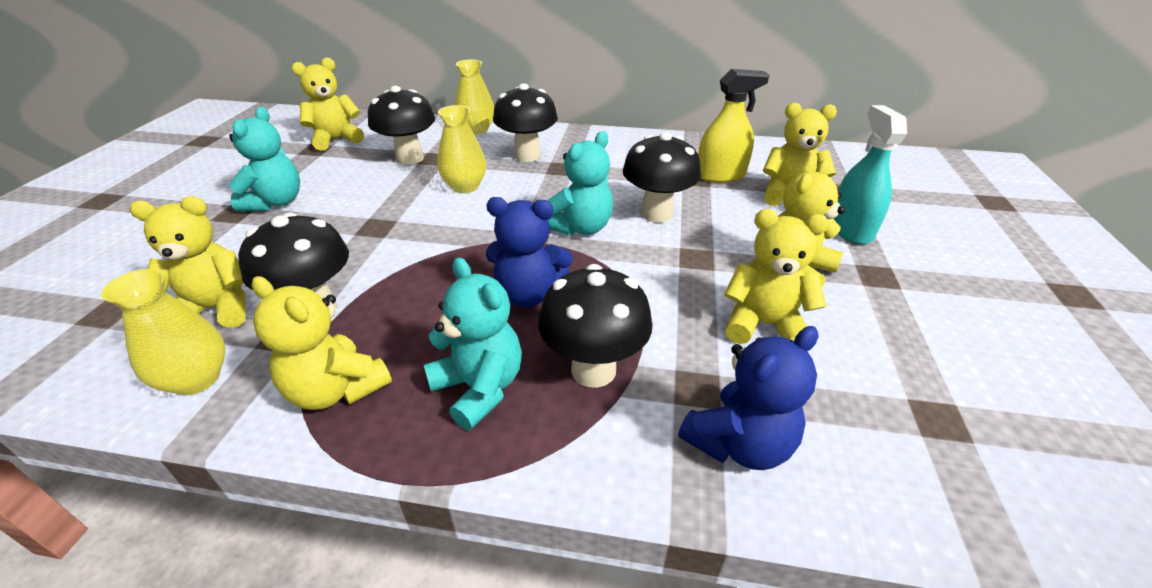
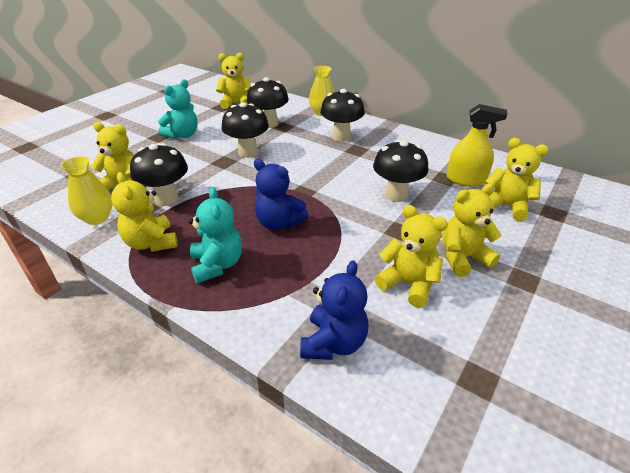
camera: 25 degrees right, 0 degrees up
(465, 186) = (288, 149): yellow vase -> none
(580, 228) = (339, 192): turquoise teddy bear -> none
(593, 370) = (283, 276): black mushroom -> black mushroom (248, 152)
(739, 443) = (333, 343): blue teddy bear -> blue teddy bear turned 60 degrees counterclockwise
(850, 229) = (533, 242): turquoise spray bottle -> none

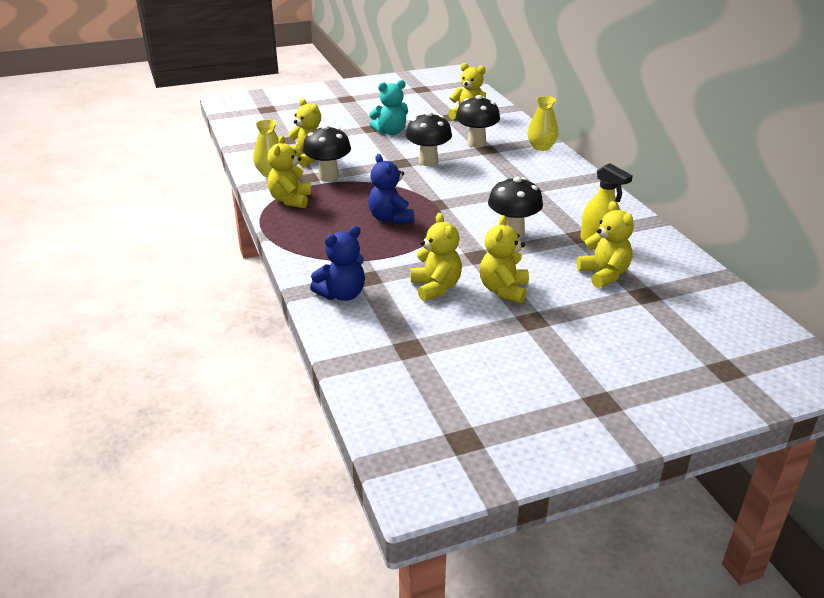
camera: 35 degrees right, 5 degrees down
(217, 265) = (318, 228): turquoise teddy bear -> none
(341, 137) = (529, 173): black mushroom -> none
(463, 258) = (503, 290): yellow teddy bear -> yellow teddy bear turned 90 degrees counterclockwise

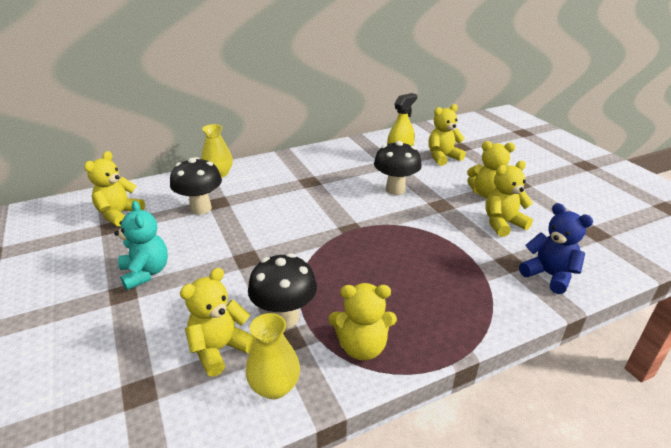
camera: 95 degrees left, 0 degrees up
(390, 218) = (389, 256): blue teddy bear -> none
(428, 162) = (246, 238): black mushroom -> none

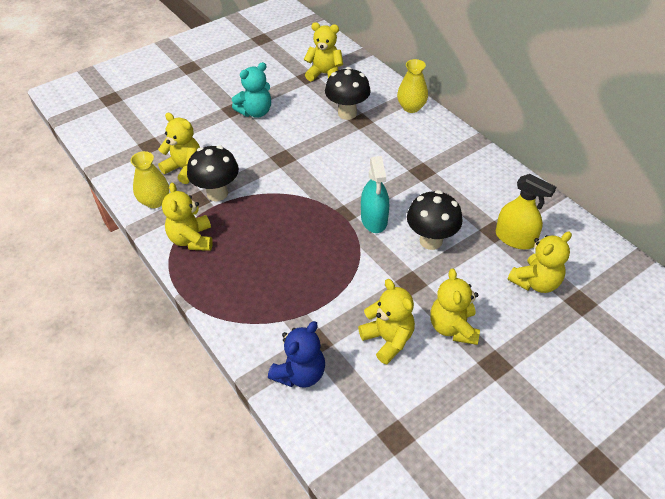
camera: 80 degrees right, 15 degrees up
(363, 213) = (374, 219): none -> turquoise spray bottle
(442, 157) = (535, 282): yellow teddy bear -> yellow teddy bear turned 90 degrees clockwise

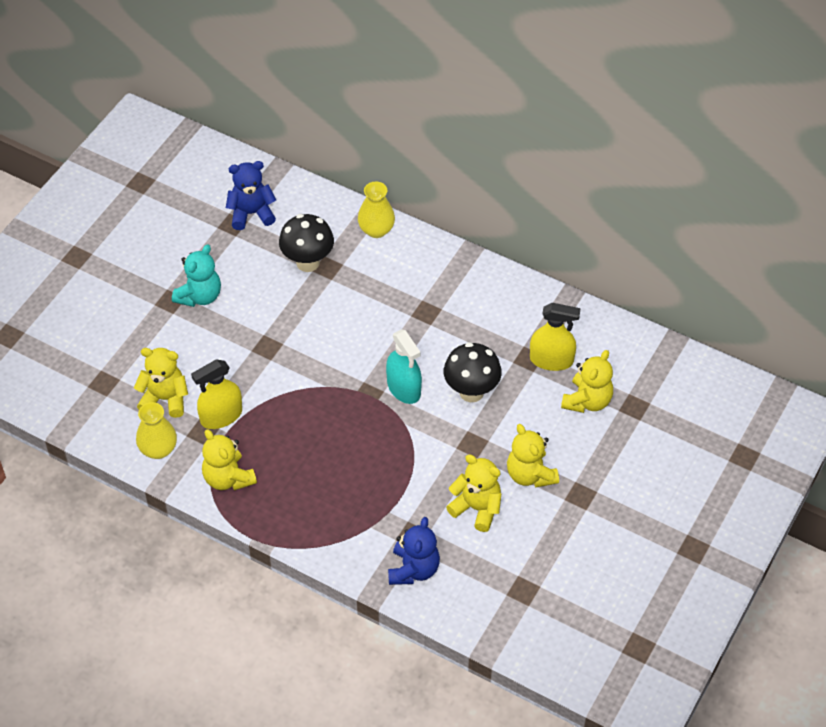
camera: 25 degrees left, 5 degrees up
(217, 193) = (221, 416): black mushroom -> yellow spray bottle
(325, 74) = (251, 213): yellow teddy bear -> blue teddy bear

